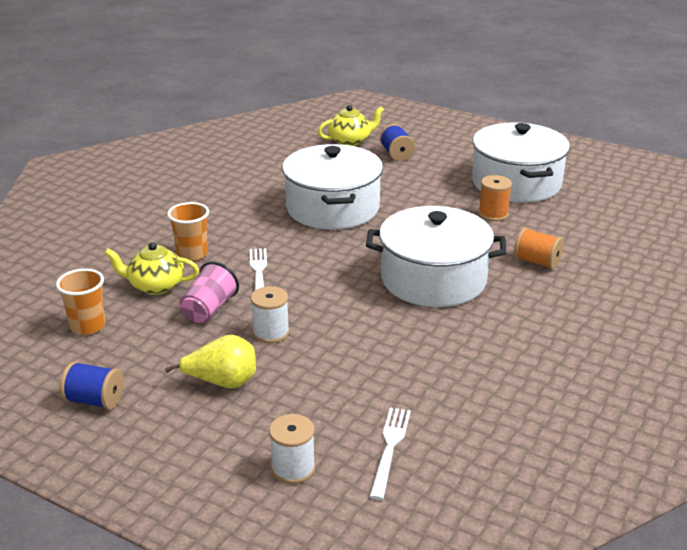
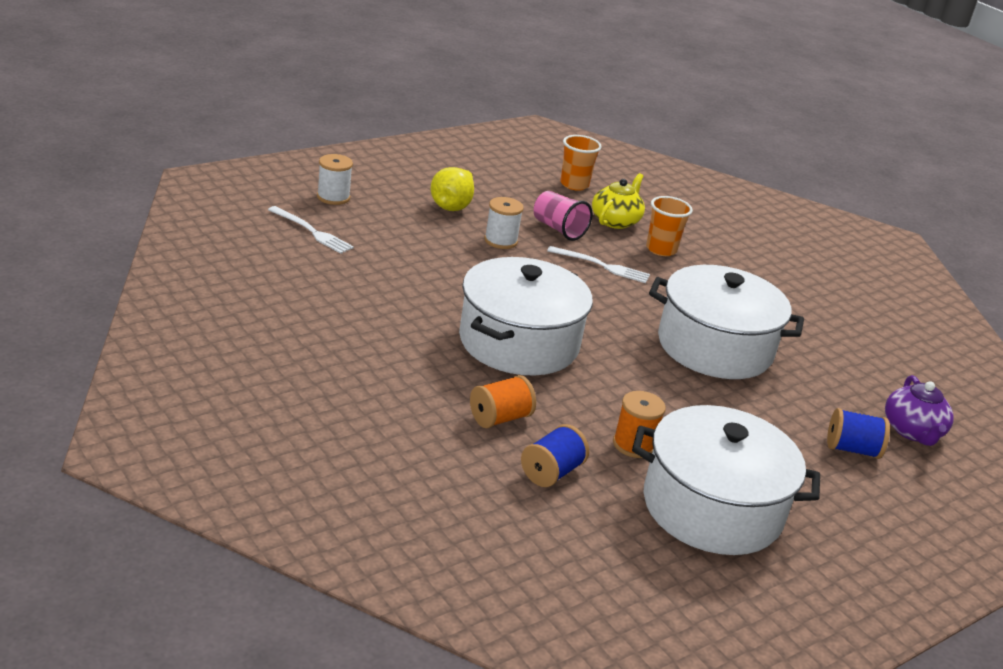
camera: 110 degrees right, 0 degrees up
(94, 400) = (476, 165): blue spool -> blue spool (551, 472)
(350, 141) = (912, 431): yellow teapot -> purple teapot

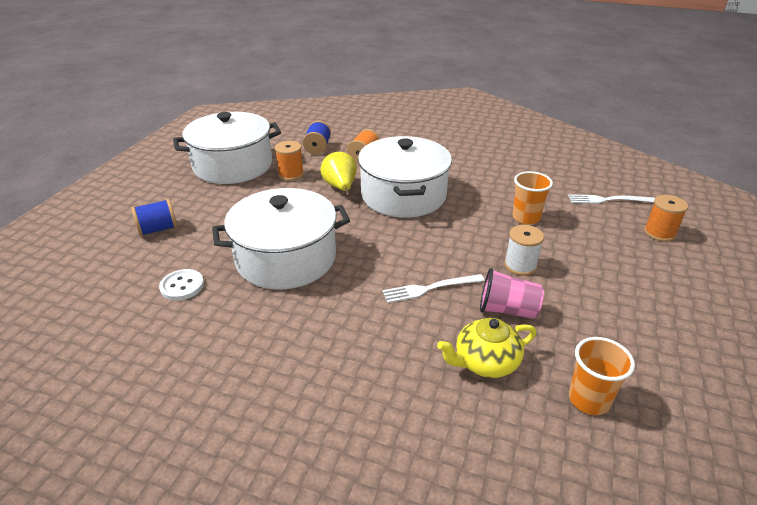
camera: 150 degrees right, 5 degrees up
(333, 197) = (659, 233): white spool -> orange spool
(452, 205) = (602, 280): yellow pear -> yellow pear (340, 188)
(615, 221) = (485, 362): yellow teapot -> yellow teapot turned 75 degrees clockwise
(661, 249) = (408, 347): orange cup -> orange cup (526, 218)
(833, 372) = (182, 286): none -> white button
(912, 431) = (110, 264): purple teapot -> none

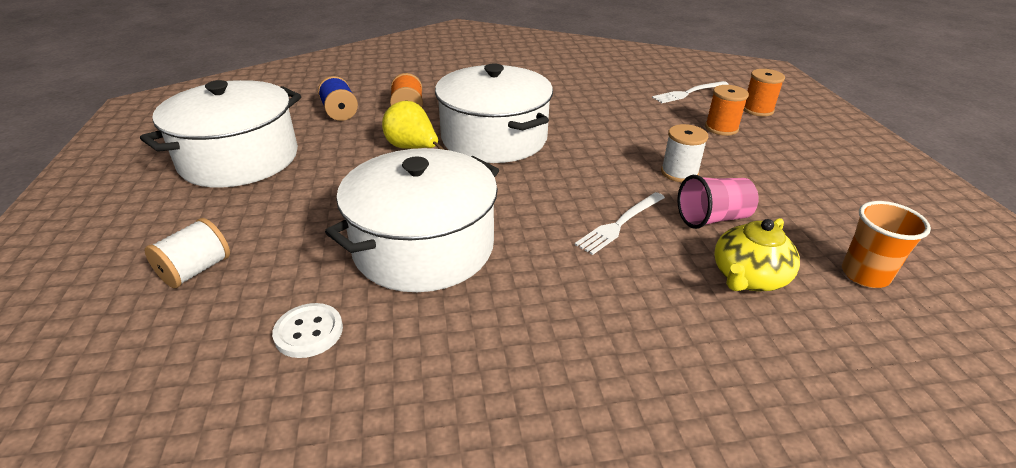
camera: 30 degrees left, 0 degrees up
(158, 229) = (196, 270): blue spool -> white spool
(291, 174) = (333, 149): orange spool -> orange spool (721, 128)
(526, 218) = (637, 127): orange cup -> none

